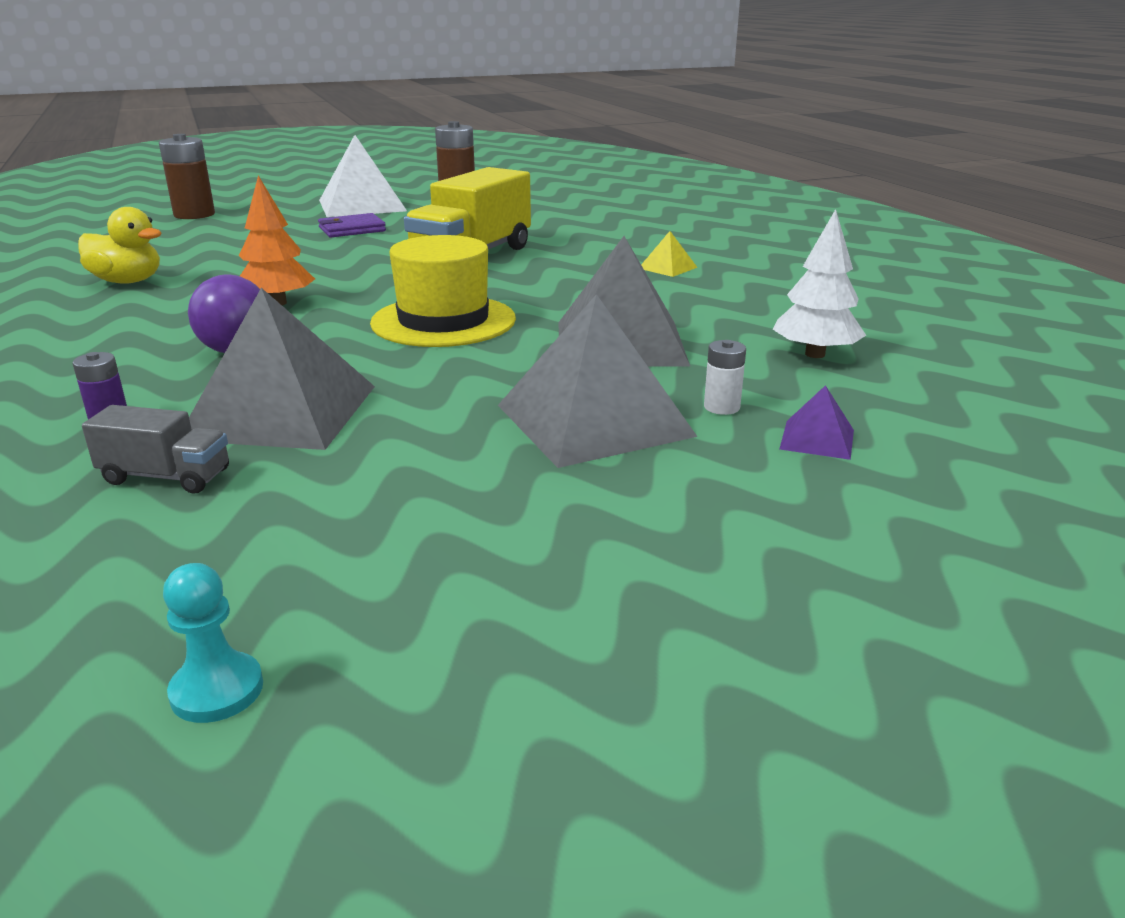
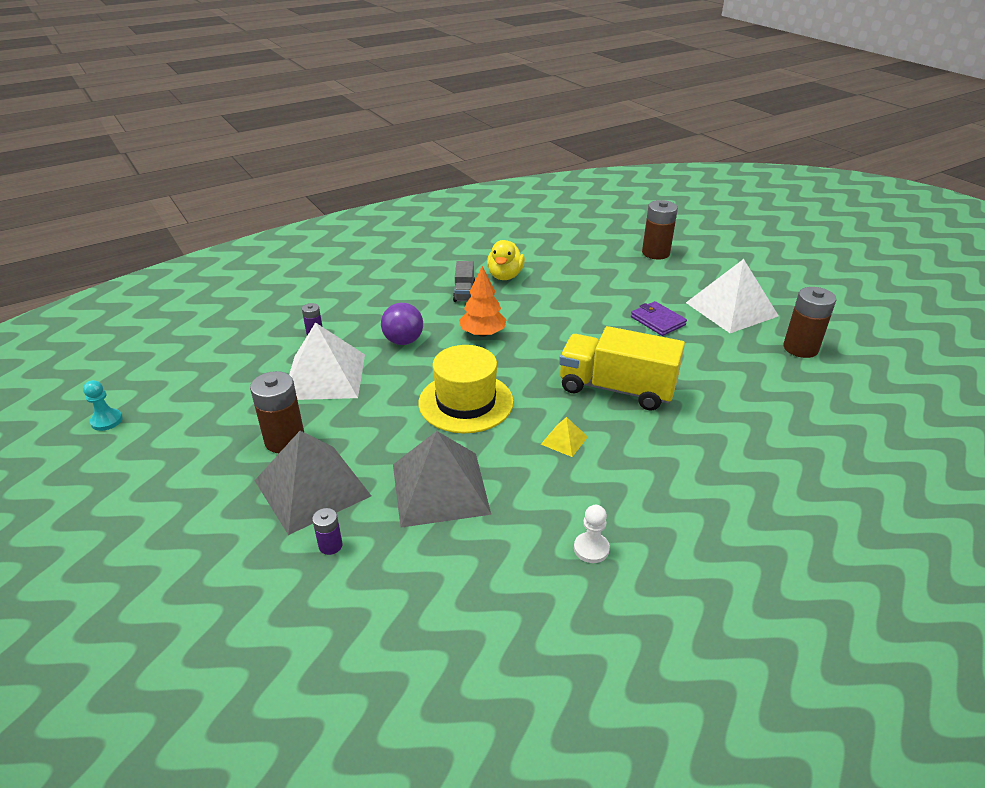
camera: 80 degrees right, 10 degrees up
(166, 477) = (259, 364): grey truck -> grey truck (464, 293)
(281, 411) = (325, 376): grey pyramid -> white pyramid
(456, 444) = (285, 440): none -> brown battery
(667, 268) = (635, 503): yellow pyramid -> yellow pyramid (564, 440)
(721, 407) = (330, 545): white battery -> purple battery
(732, 288) = (591, 549): none -> white pawn
(814, 354) = (433, 602): white tree -> none
(817, 439) = (280, 594): purple pyramid -> none

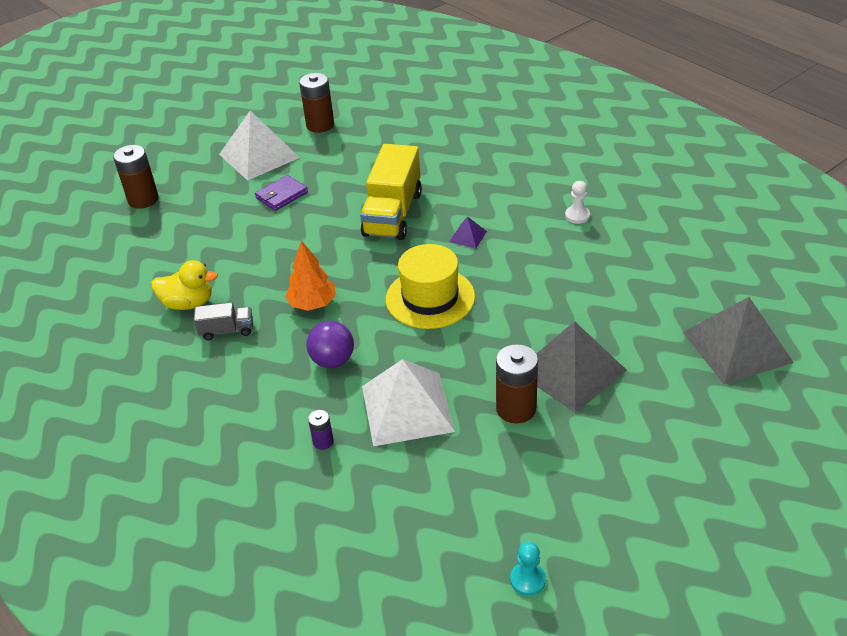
camera: 95 degrees left, 5 degrees up
(330, 545) = (627, 342): purple battery -> none
(440, 488) = (544, 295): grey pyramid -> grey pyramid (736, 347)
(564, 440) = (468, 236): yellow pyramid -> purple pyramid

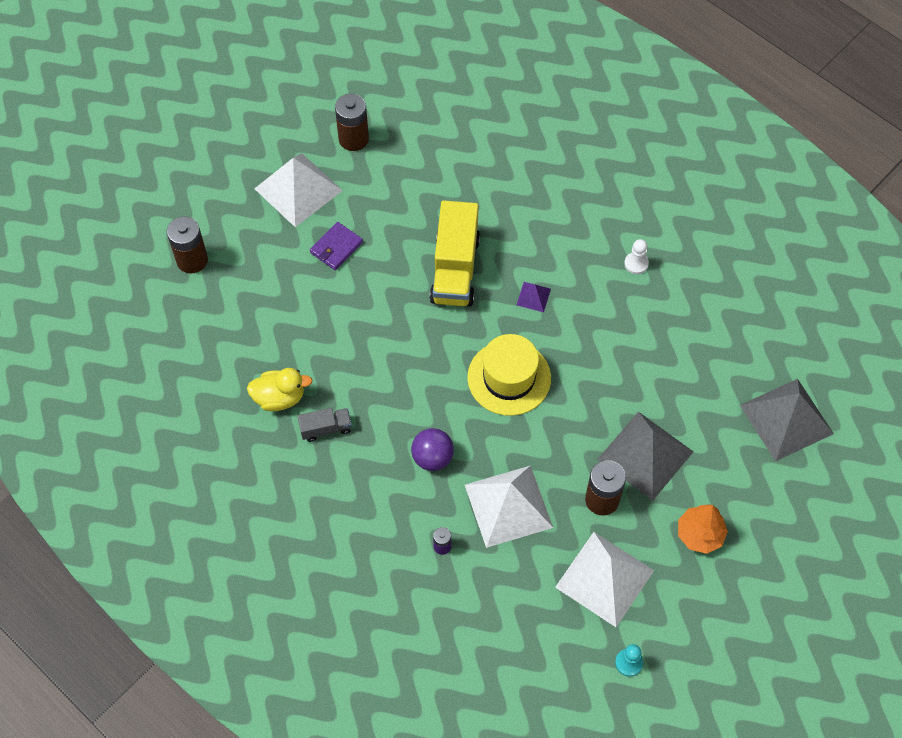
camera: 10 degrees left, 20 degrees up
(312, 304) = (399, 391): orange tree -> orange tree (700, 534)
(509, 486) = (604, 578): none -> white pyramid

